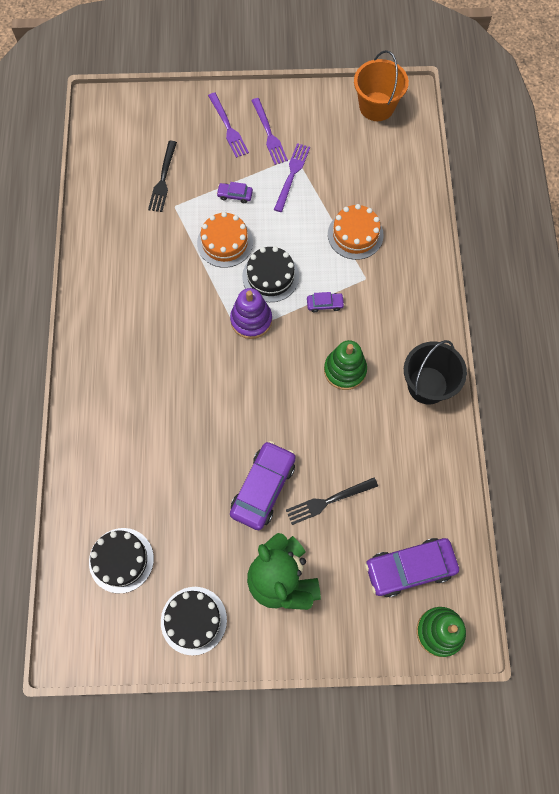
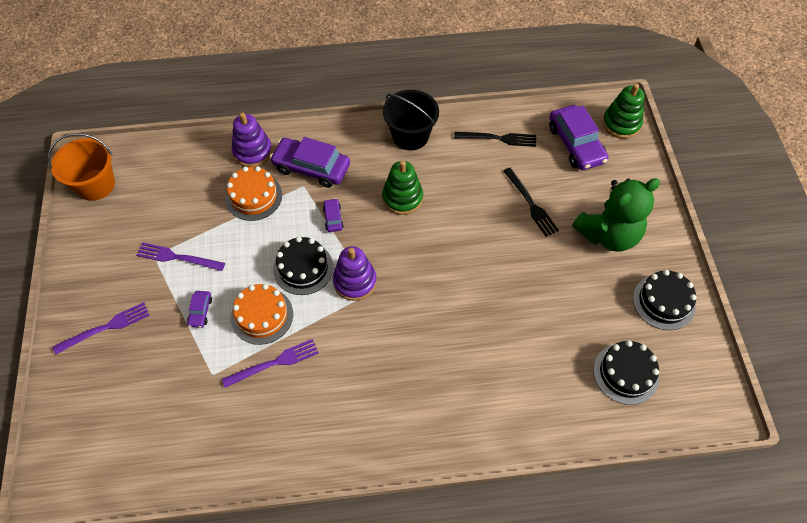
camera: 95 degrees left, 10 degrees down
(163, 179) = (174, 392): black fork -> black fork (498, 138)
(263, 488) = (529, 256): purple car -> purple car (311, 167)
(269, 134) = (120, 284): purple fork -> purple fork (274, 363)
(410, 233) = (252, 152): none -> purple stacking toy

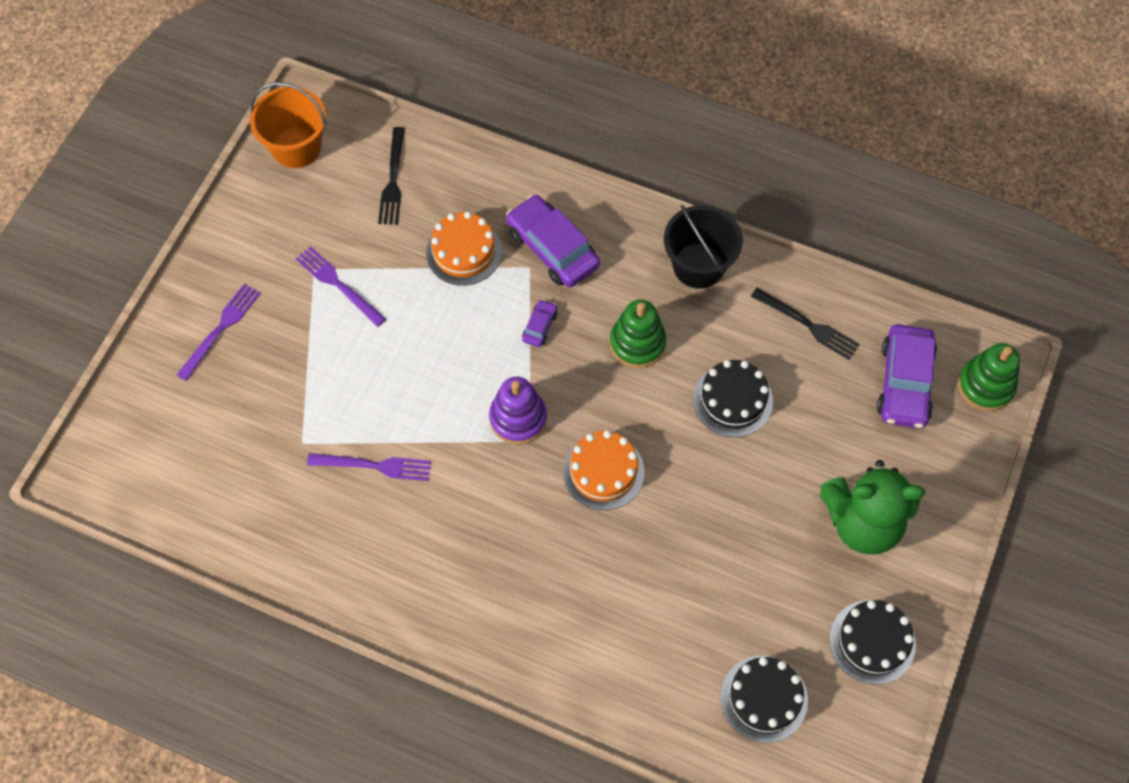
camera: 30 degrees right, 5 degrees up
(106, 327) = (221, 328): purple fork -> purple fork turned 60 degrees counterclockwise
(200, 311) = (328, 363): purple car -> none
(252, 152) = (495, 192): purple stacking toy -> none
(262, 315) = (391, 403): orange cake -> orange cake (603, 471)
(303, 268) = (469, 371): black cake -> black cake (733, 400)
(531, 204) = (791, 432): black fork -> black fork (393, 180)

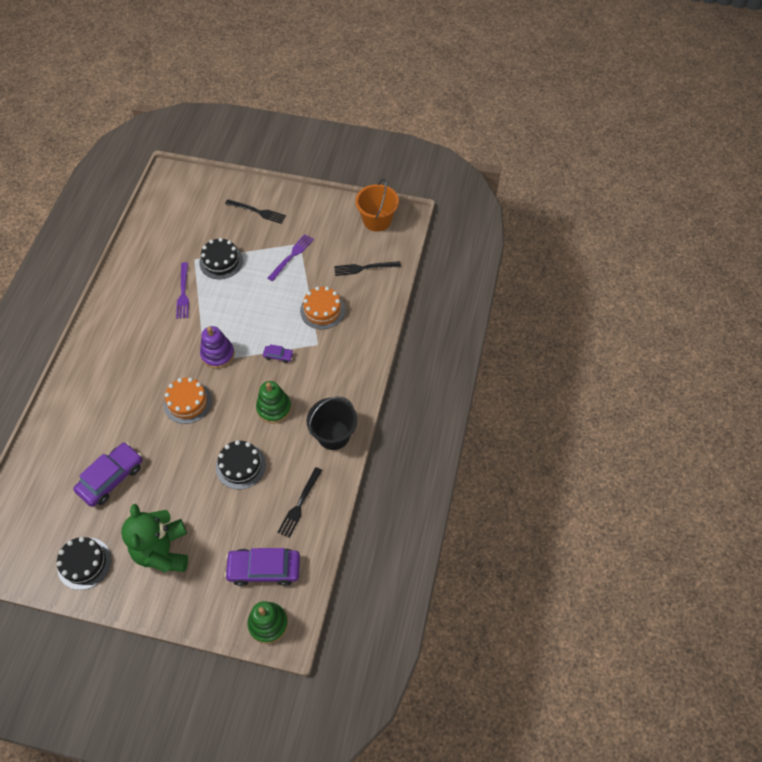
camera: 80 degrees right, 5 degrees down
(221, 328) = (257, 211): purple fork -> black fork
(552, 248) = (332, 354): purple car -> purple car (111, 478)
(764, 698) = (49, 505): black cake -> black cake (221, 261)

